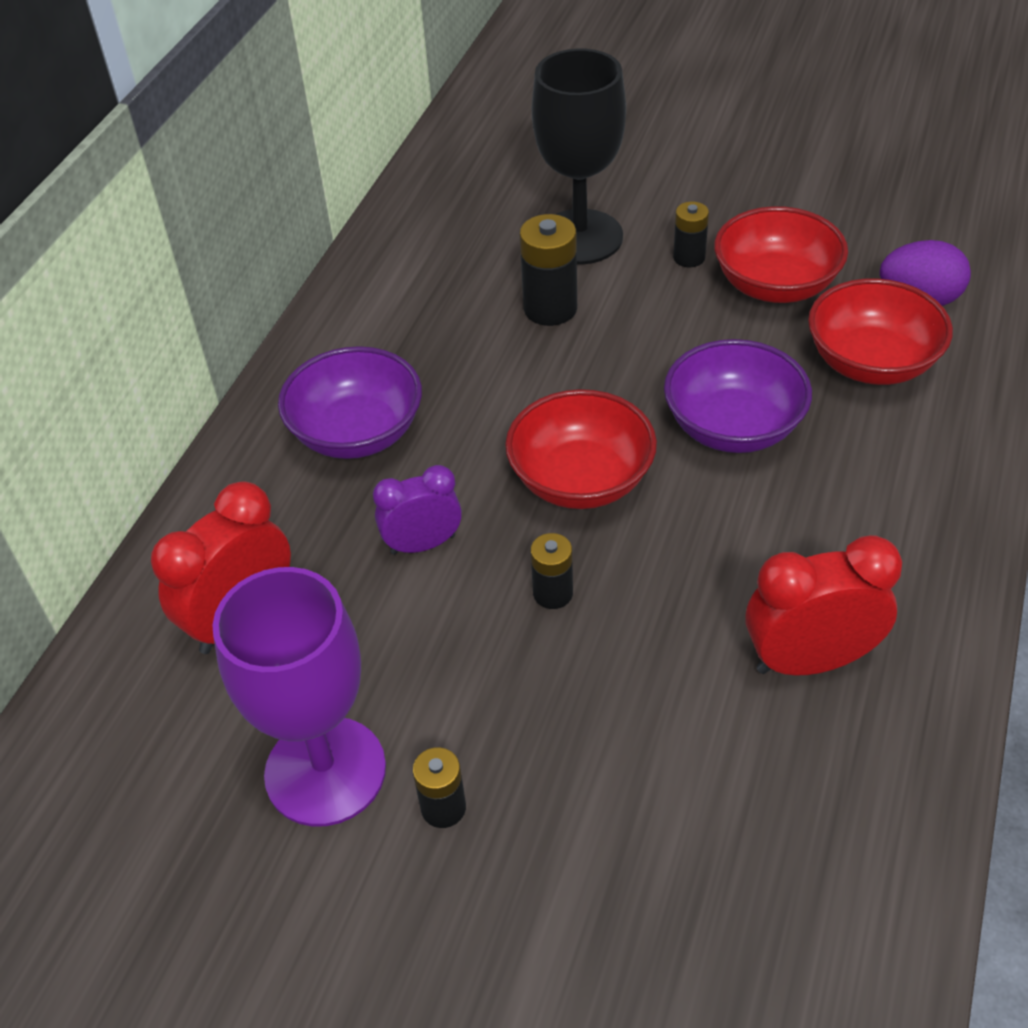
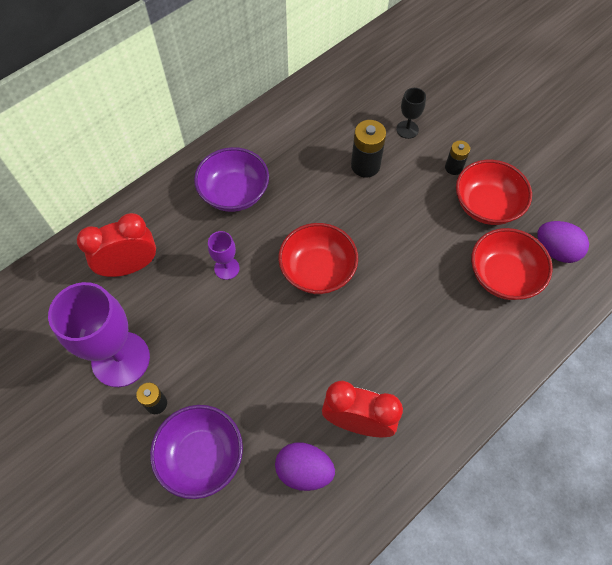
camera: 25 degrees right, 15 degrees up
(423, 544) = (226, 268): purple clock -> purple goblet
(553, 593) = (266, 324): black battery -> none
(580, 237) = (407, 129): black goblet -> black goblet, size x0.47
(733, 427) = (408, 278): purple bowl -> purple bowl (201, 456)
(779, 776) = (304, 470): none -> purple egg

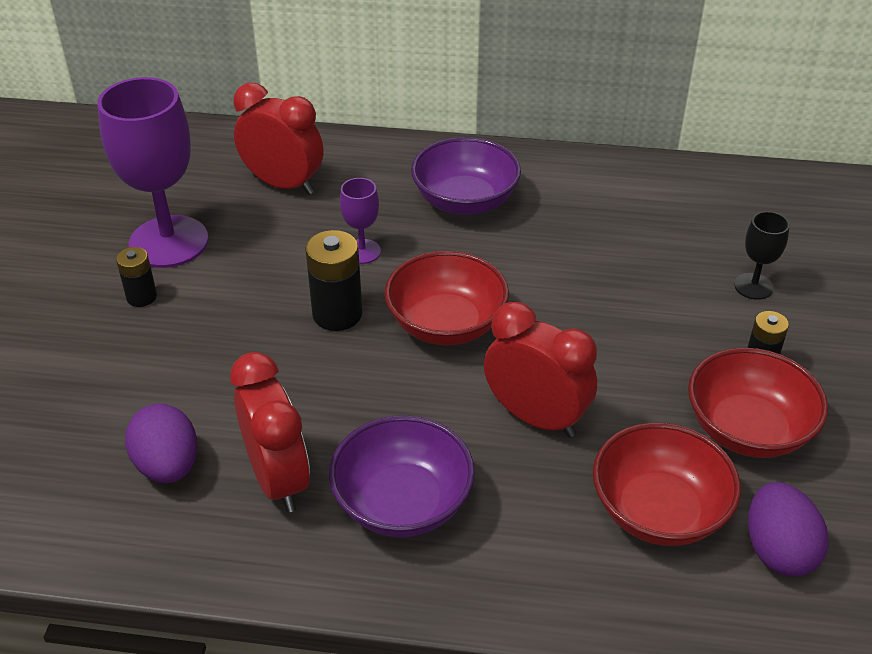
camera: 50 degrees right, 20 degrees down
(201, 456) = (110, 368): purple bowl -> purple bowl (402, 503)
(365, 165) = (646, 280): black battery -> black battery (337, 314)
(412, 280) = (535, 418): none -> red clock

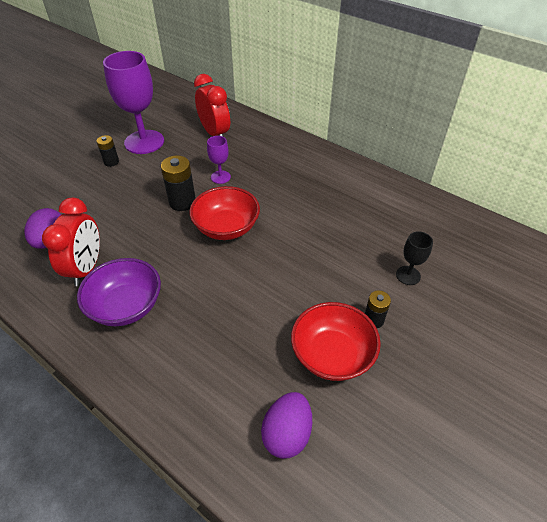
camera: 30 degrees right, 5 degrees up
(465, 201) = (291, 171): purple bowl -> none
(535, 418) = (226, 294): red clock -> none
(659, 511) = (242, 375): red bowl -> none

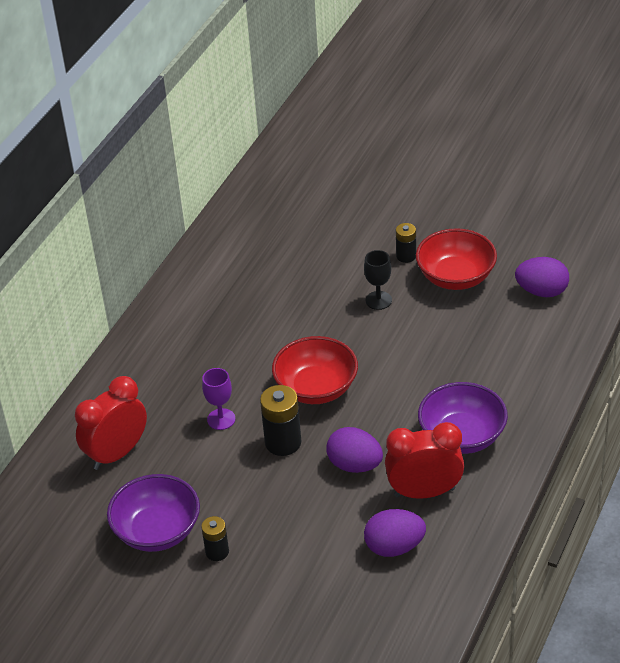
camera: 100 degrees left, 5 degrees down
(138, 234) = (355, 465): none -> purple egg
(144, 142) = (157, 531): purple goblet -> purple bowl
(408, 275) = (340, 238): black goblet -> black goblet (378, 300)

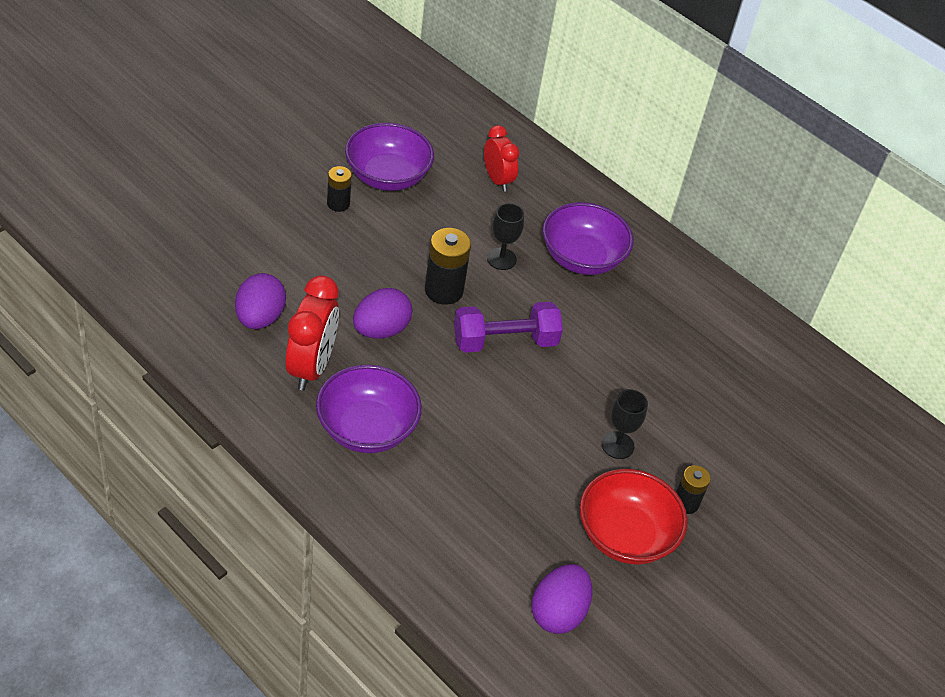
camera: 100 degrees right, 5 degrees up
(117, 454) = (497, 180): red clock -> red clock, size x0.65
(188, 371) = (582, 258): none -> purple bowl
(221, 419) = (501, 259): purple goblet -> black goblet
(316, 388) = (505, 341): red bowl -> purple dumbbell

